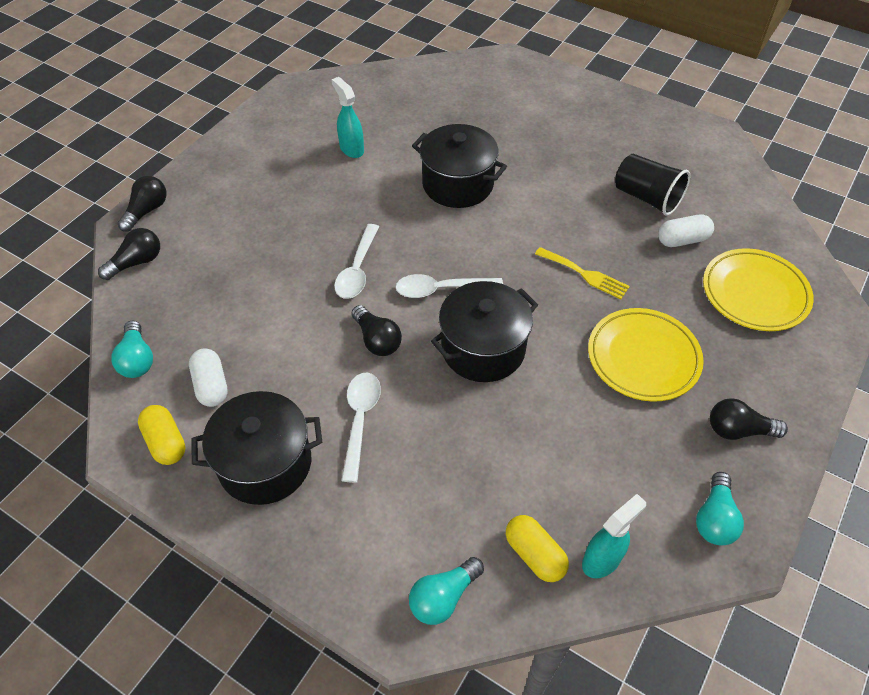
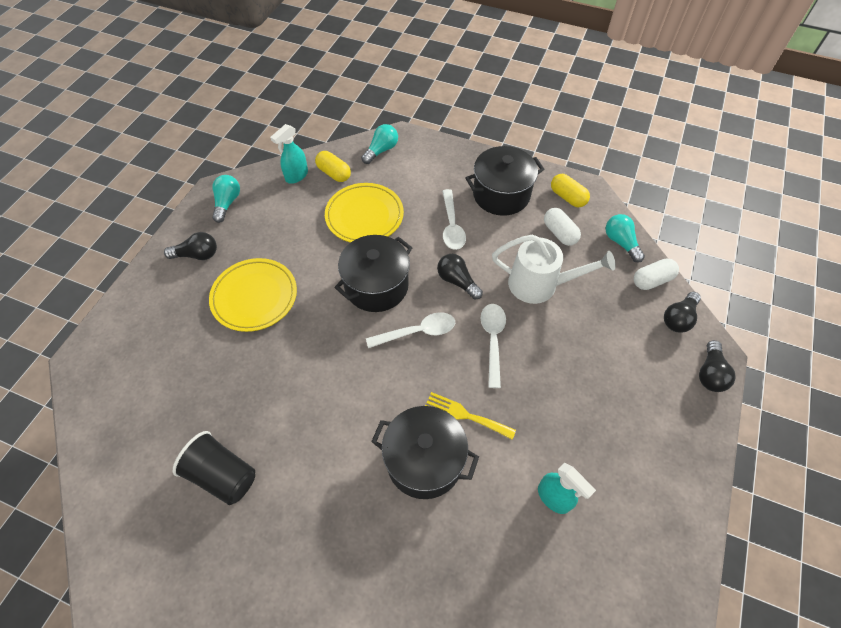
camera: 170 degrees right, 5 degrees up
(274, 321) = (540, 285): none -> white watering can
(585, 274) = (294, 366): yellow fork -> yellow fork (465, 415)
(682, 240) = (197, 421): white capsule -> white capsule (652, 280)
(755, 293) = (147, 370): yellow plate -> yellow plate (364, 216)

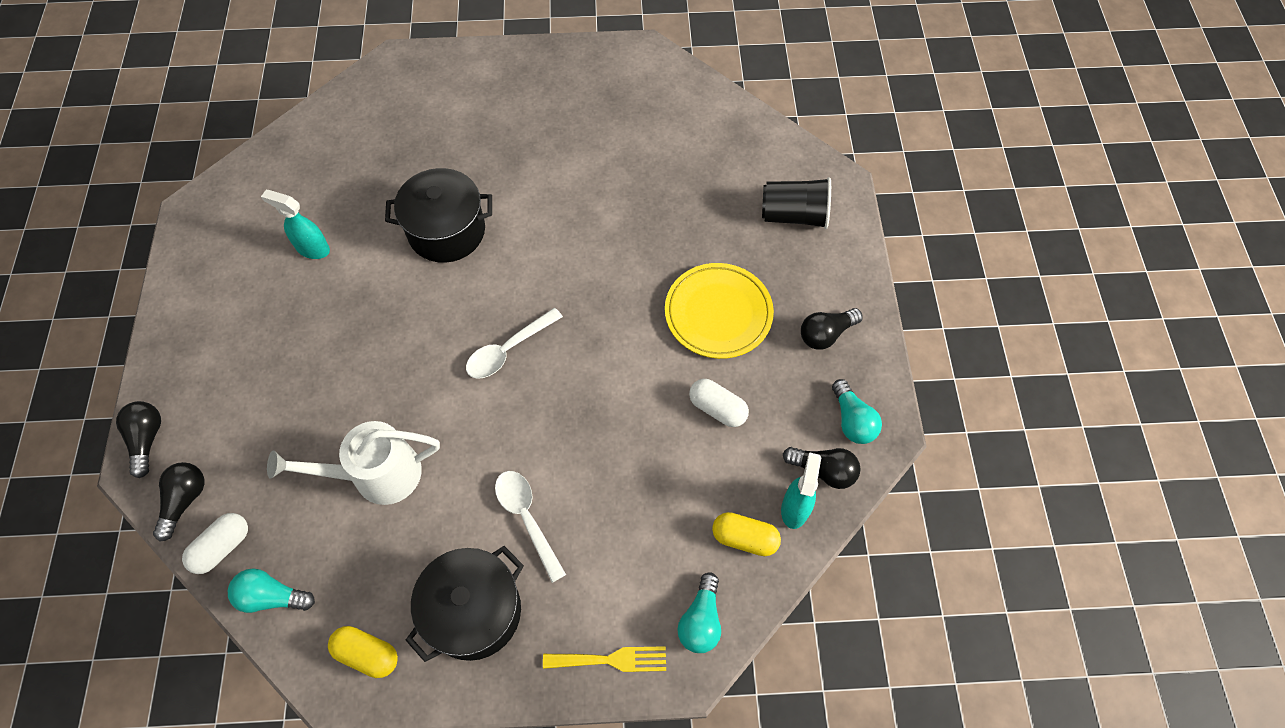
camera: 155 degrees right, 5 degrees up
(223, 475) = (625, 152): black cup -> black cup (794, 215)
(364, 216) = (656, 481): yellow plate -> none
(376, 286) = (584, 385): black pot -> none
(457, 281) = (486, 434): black light bulb -> black light bulb (823, 470)
(465, 415) = (421, 285): yellow fork -> yellow fork (611, 660)
(492, 340) = (416, 375): white spoon -> none
(559, 233) = (366, 574): white capsule -> white capsule (717, 408)
(621, 242) = (272, 597): turquoise light bulb -> turquoise light bulb turned 150 degrees clockwise

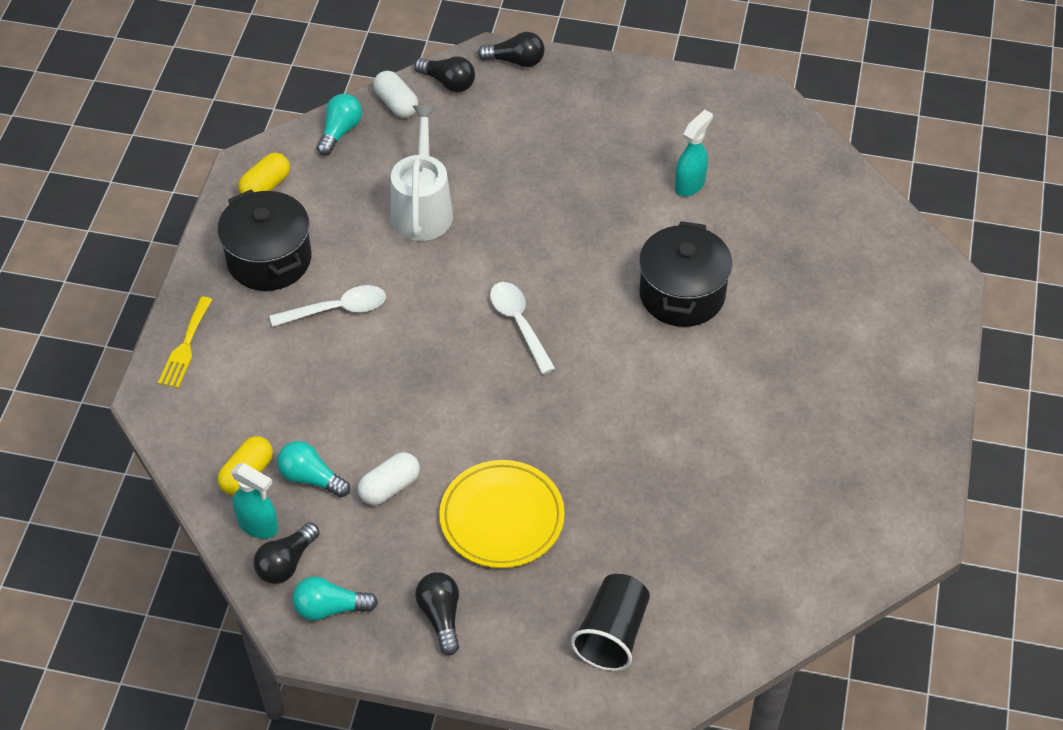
camera: 105 degrees right, 10 degrees down
(700, 620) = (188, 420): turquoise light bulb -> turquoise light bulb (311, 478)

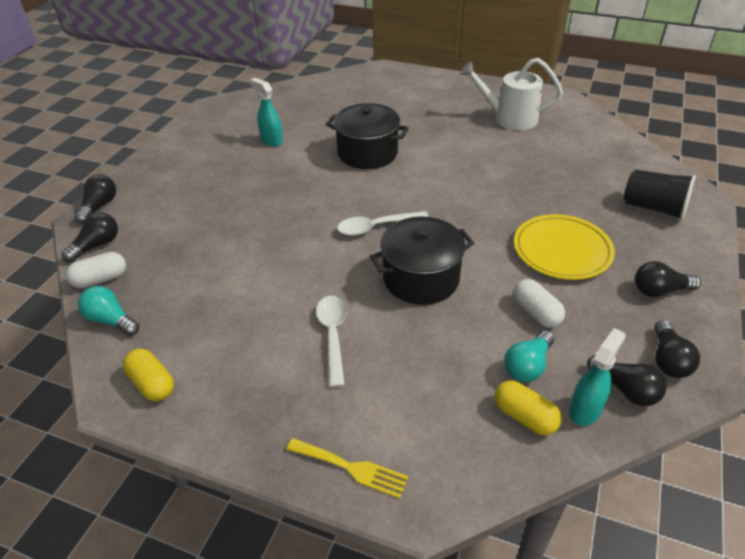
camera: 80 degrees left, 10 degrees down
(269, 259) = (253, 385): black pot -> black pot (421, 279)
(330, 608) = (668, 360): turquoise light bulb -> black light bulb
(422, 208) = (234, 271): white watering can -> white watering can (509, 118)

